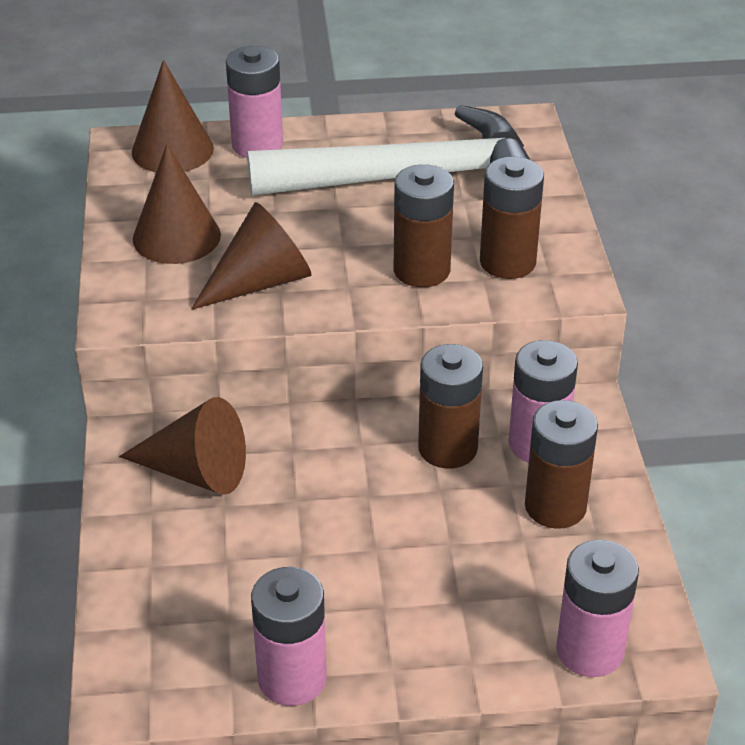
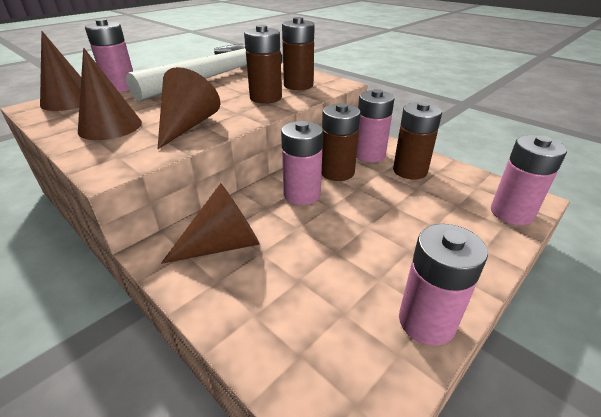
camera: 40 degrees left, 5 degrees down
(356, 456) = (302, 194): none -> pink battery

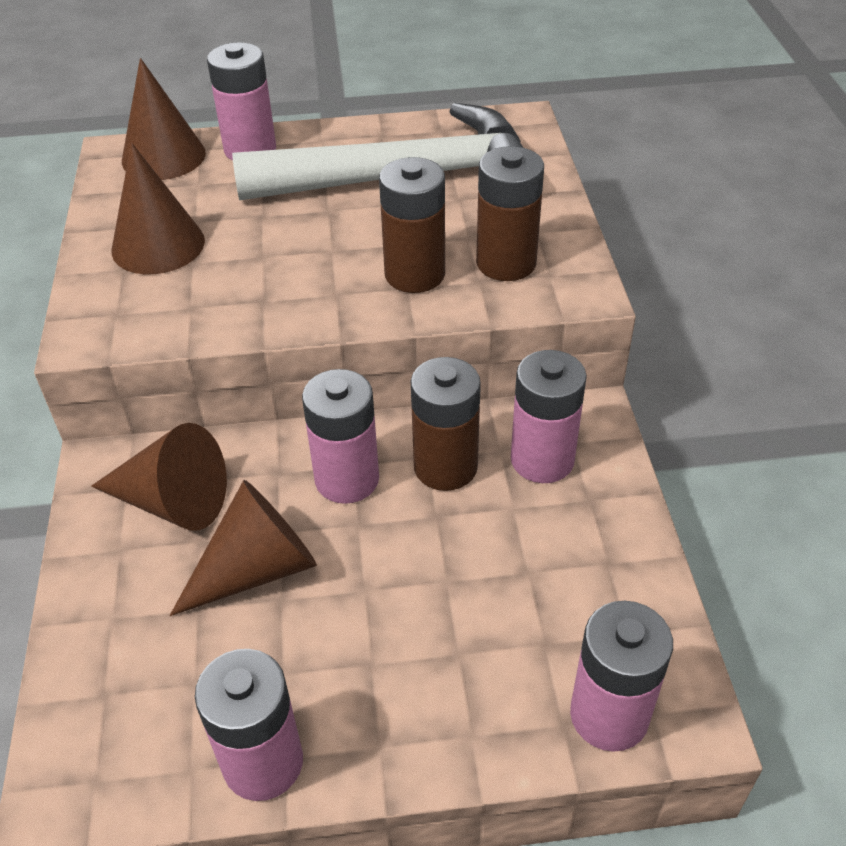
camera: 40 degrees right, 10 degrees up
(187, 126) = (242, 291): brown cone -> brown cone (257, 569)
(410, 171) = (563, 533): brown battery -> none

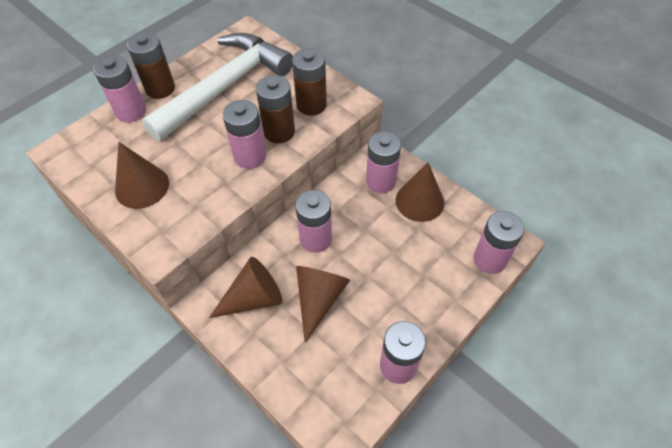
camera: 40 degrees left, 10 degrees up
(163, 156) = (88, 139): brown cone -> brown cone (419, 201)
(335, 284) = (250, 156): none -> pink battery
(445, 467) = (348, 208): brown battery -> brown battery (160, 88)

